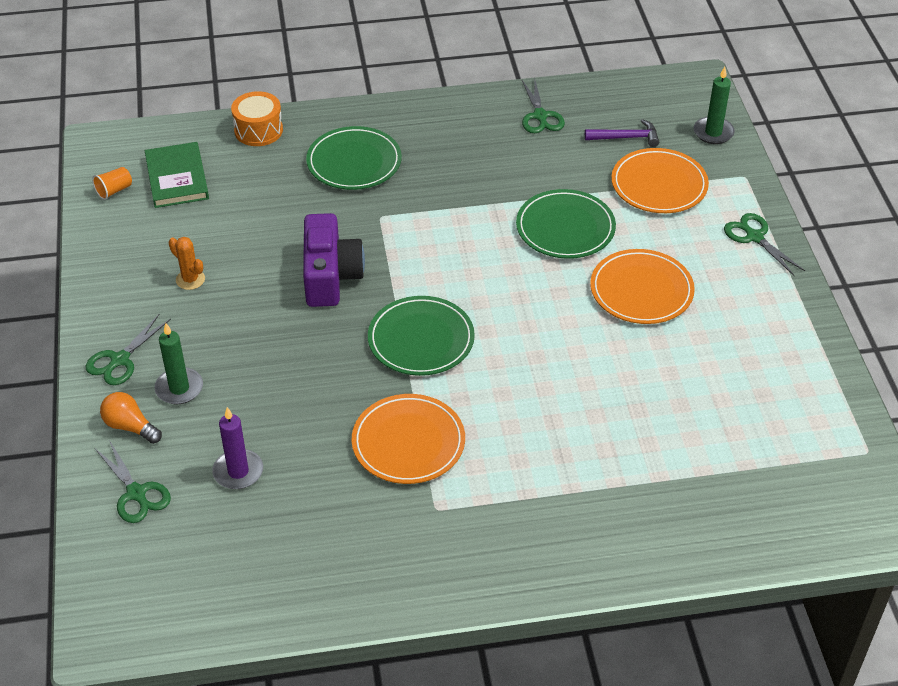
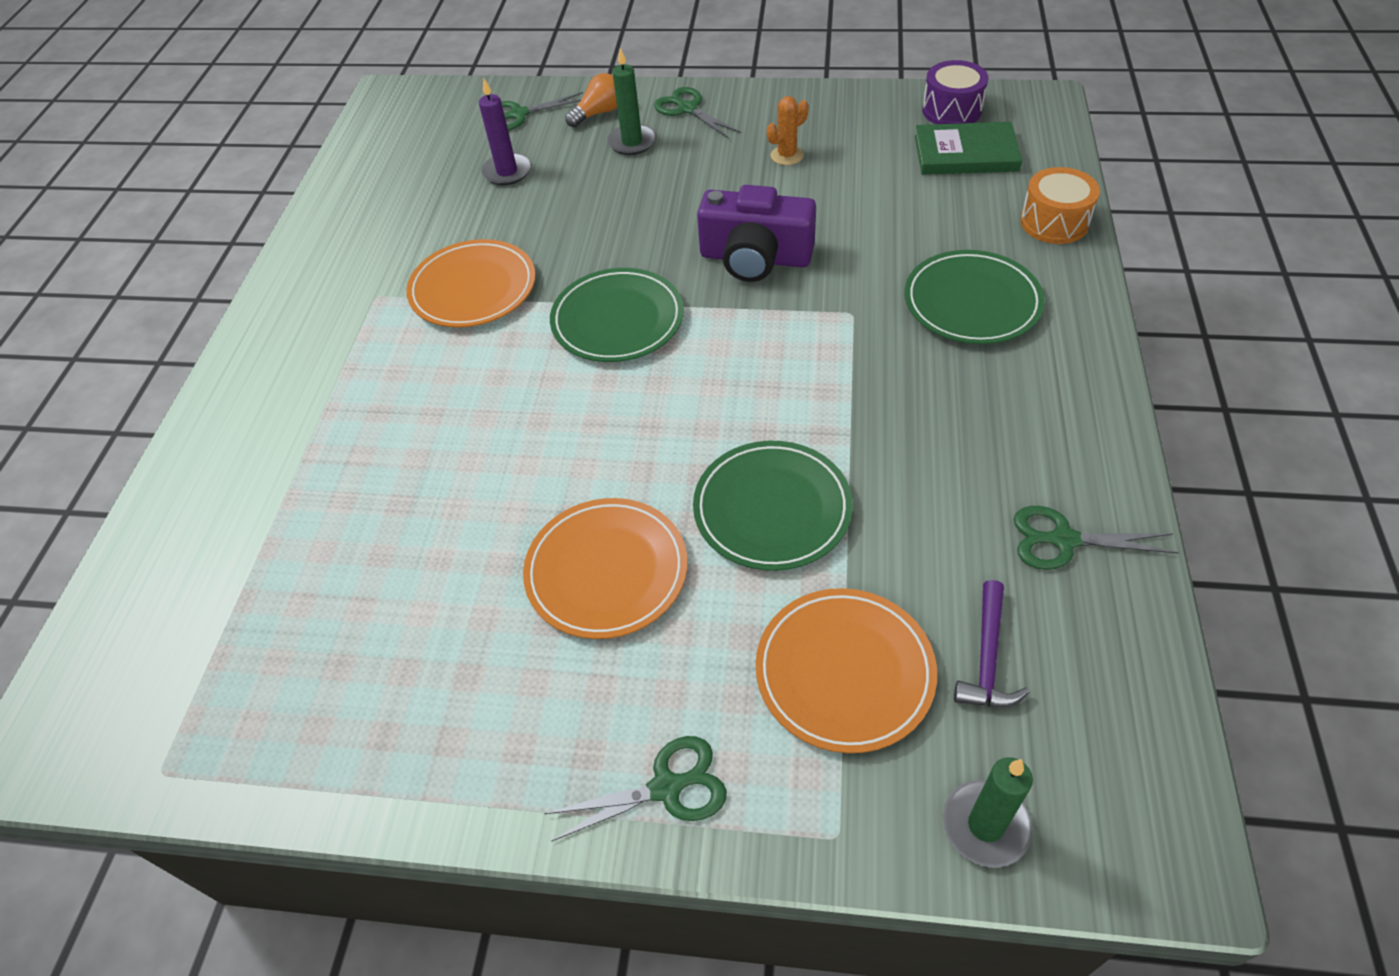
camera: 110 degrees right, 5 degrees up
(114, 190) = (951, 110): orange cup -> purple drum

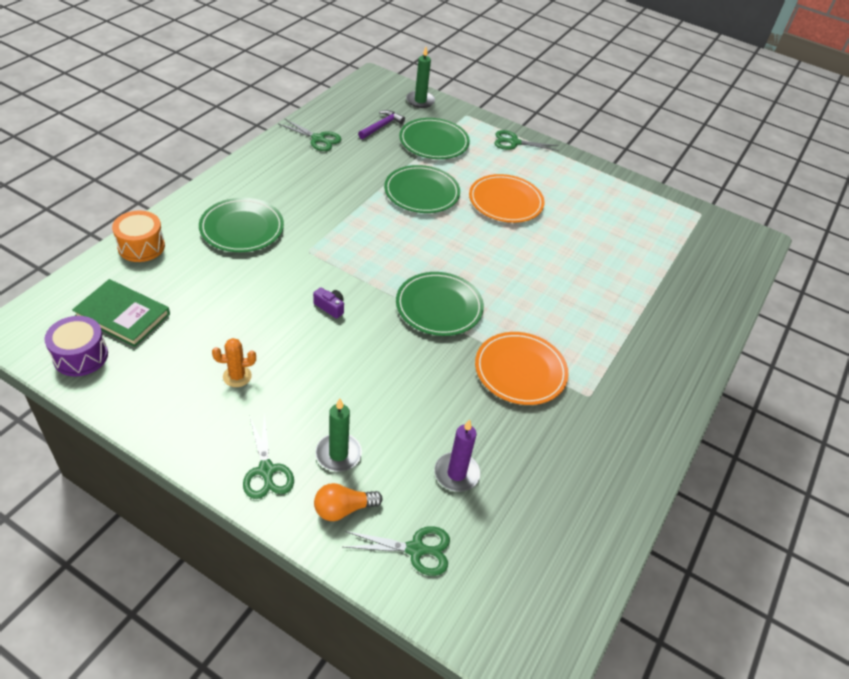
camera: 165 degrees left, 5 degrees down
(755, 258) = (330, 307): purple camera -> purple camera, size x0.41
(844, 672) = (434, 142): orange plate -> green plate

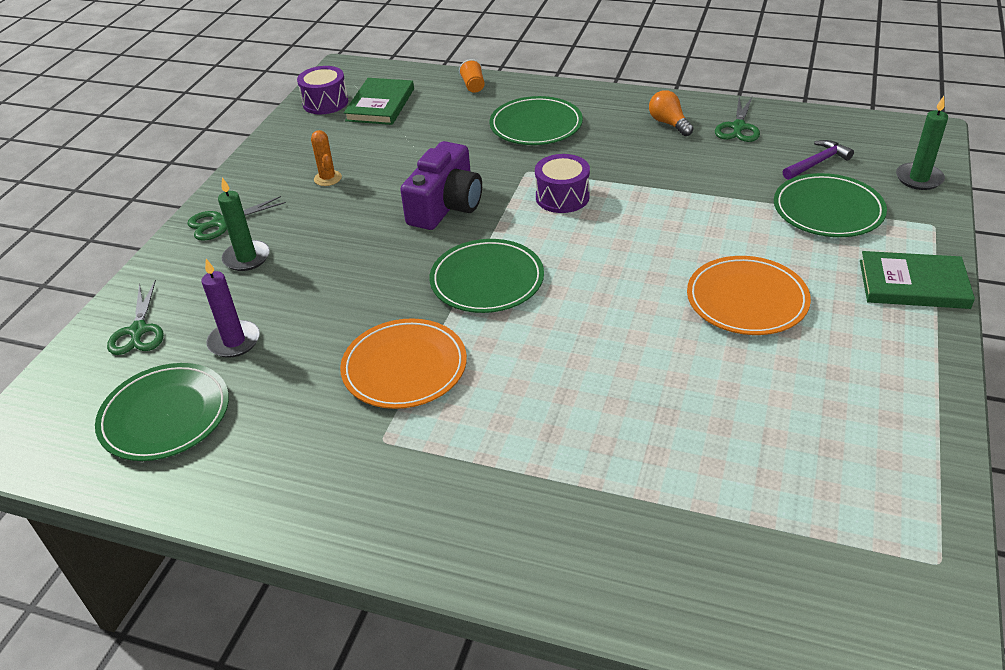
camera: 85 degrees right, 5 degrees down
(141, 246) = (473, 86): orange drum -> orange cup
(330, 307) = (446, 206): purple camera -> purple camera, size x2.43
(343, 509) = (182, 276): orange light bulb -> orange light bulb (669, 123)
(355, 243) = (562, 197): none -> purple drum
(381, 126) = (817, 162): purple hammer -> purple hammer turned 60 degrees counterclockwise
(421, 192) = (701, 223): green plate -> green plate (165, 415)
(514, 142) = (913, 284): green scissors -> green book

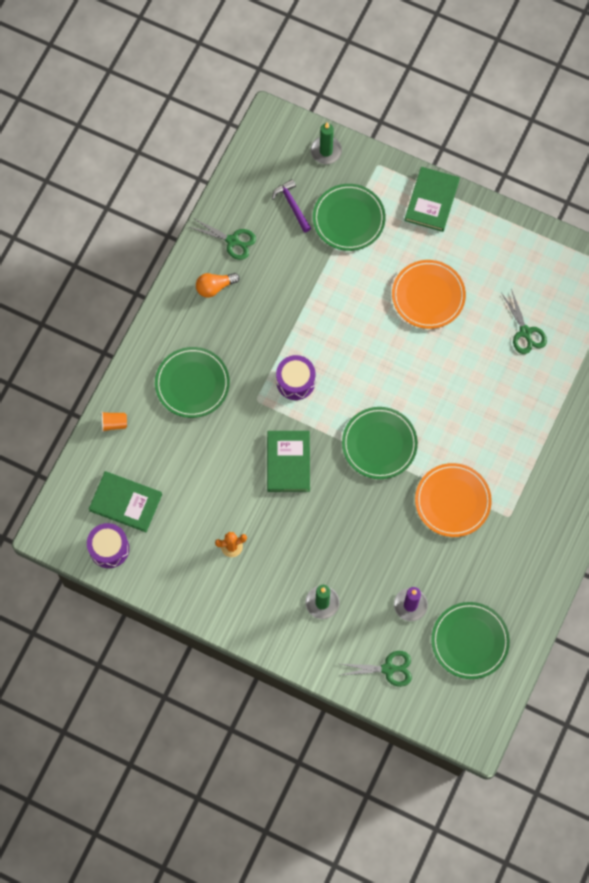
camera: 85 degrees left, 30 degrees up
(221, 222) = (274, 624): green scissors -> green scissors (525, 332)
(446, 206) = (288, 462): purple camera -> green book

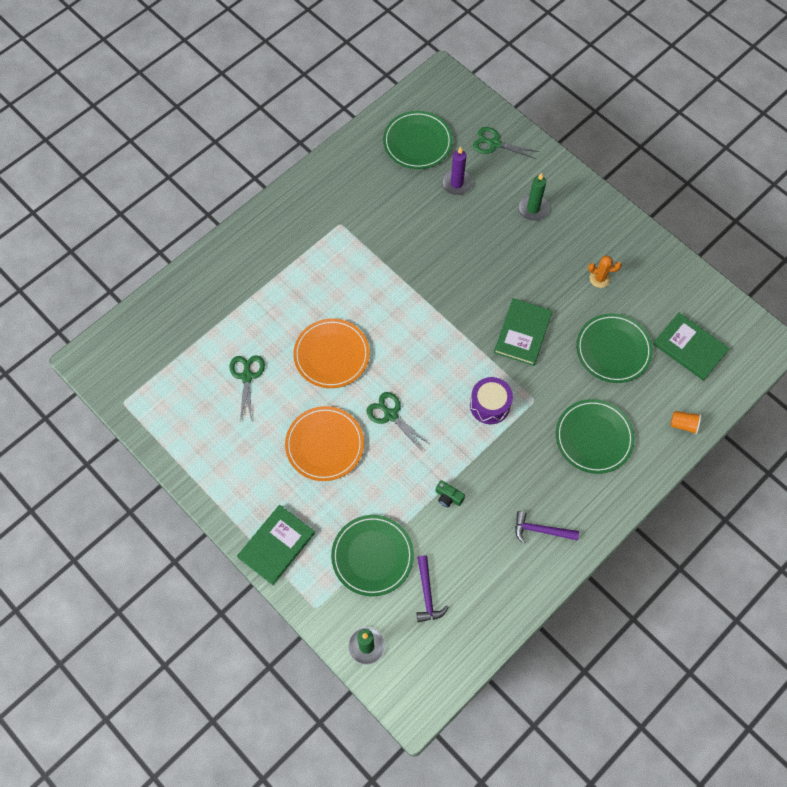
camera: 160 degrees left, 5 degrees down
(109, 548) = (715, 313): purple drum -> none
(215, 287) = (540, 530): orange light bulb -> purple hammer
(232, 241) = (506, 575): green scissors -> green scissors (391, 415)
(303, 288) = (448, 497): none -> green camera
(379, 444) = (431, 321): green plate -> green plate (613, 350)
(452, 501) = (384, 252): orange plate -> orange plate (331, 355)

